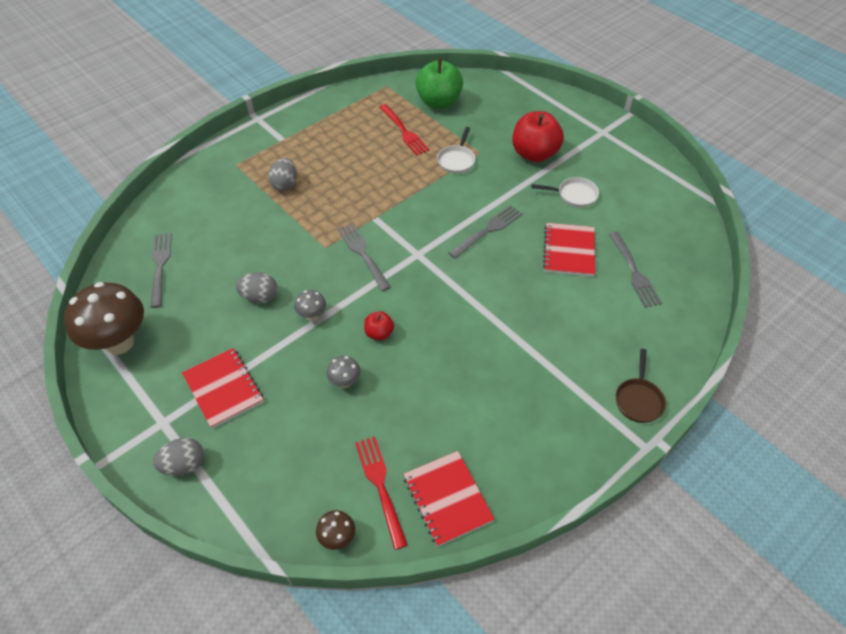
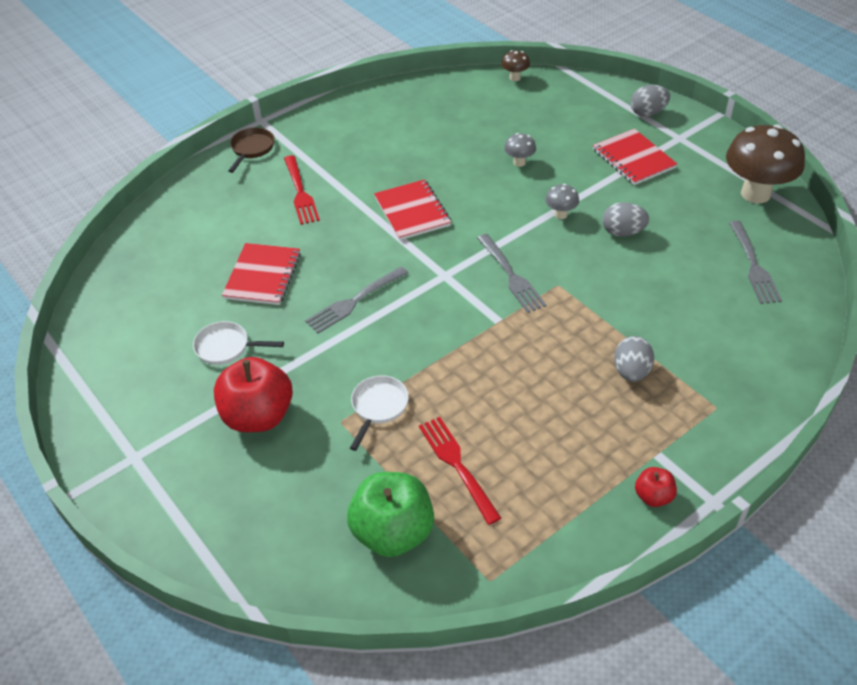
camera: 175 degrees left, 5 degrees down
(379, 333) = (488, 199): red apple -> red apple (653, 496)
(381, 487) = (483, 101): red fork -> red fork (300, 192)
(447, 499) = (431, 95): red notebook -> red notebook (412, 211)
(633, 271) = (198, 252): grey fork -> none

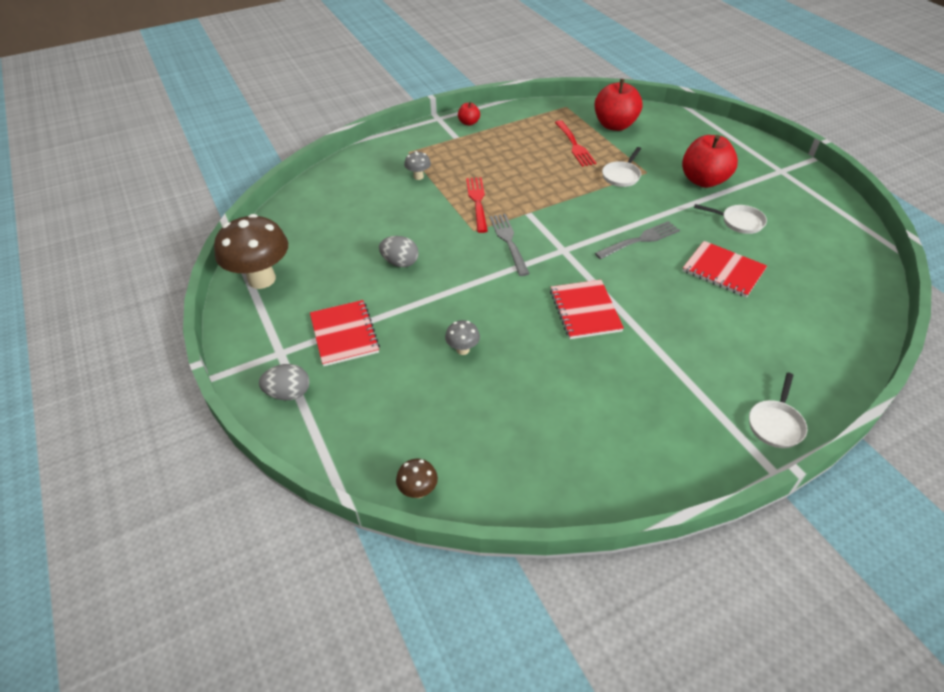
camera: 170 degrees left, 0 degrees up
(252, 149) = (775, 424): brown pan -> white pan
(263, 276) = (723, 271): red notebook -> red notebook turned 75 degrees counterclockwise
(300, 192) = (703, 351): red fork -> red fork (477, 202)
(393, 532) = (614, 125): green apple -> red apple
(560, 214) = (445, 286): grey mushroom -> grey mushroom (418, 177)
(631, 372) = (449, 173): grey egg -> none
(753, 265) = (316, 223): grey fork -> none

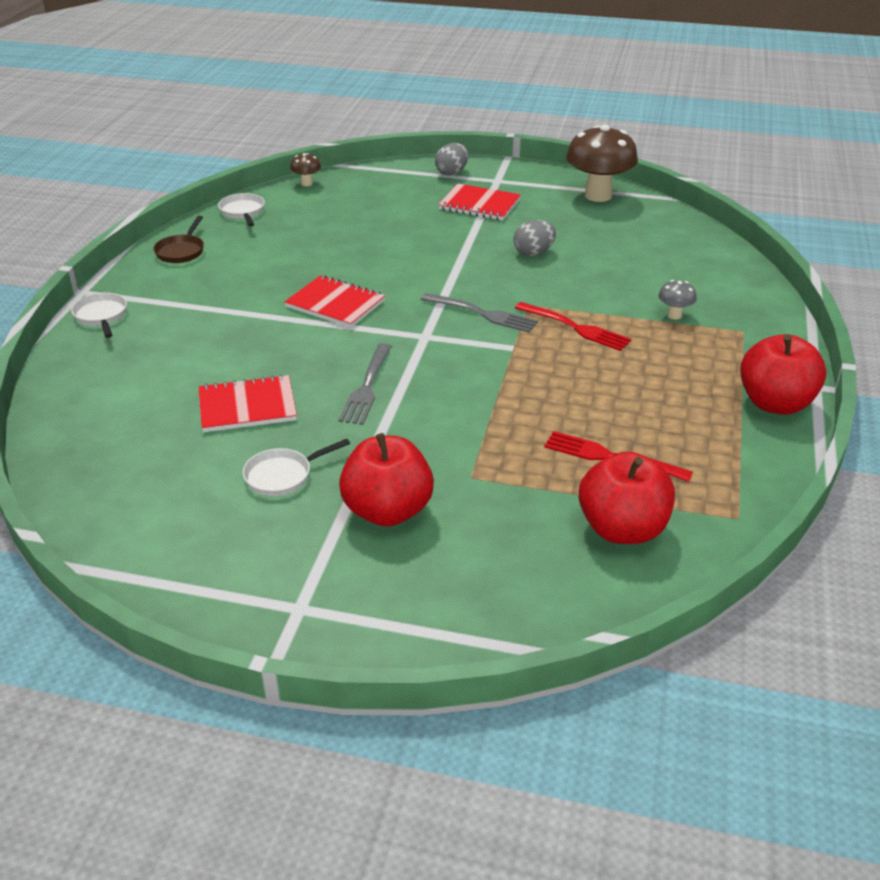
camera: 130 degrees right, 10 degrees down
(463, 350) = (387, 238): grey mushroom -> none
(469, 123) = (775, 403): red apple -> red apple, size x2.05
(621, 176) = (491, 450): white pan -> white pan (243, 212)
(644, 467) = (181, 251): none -> brown pan

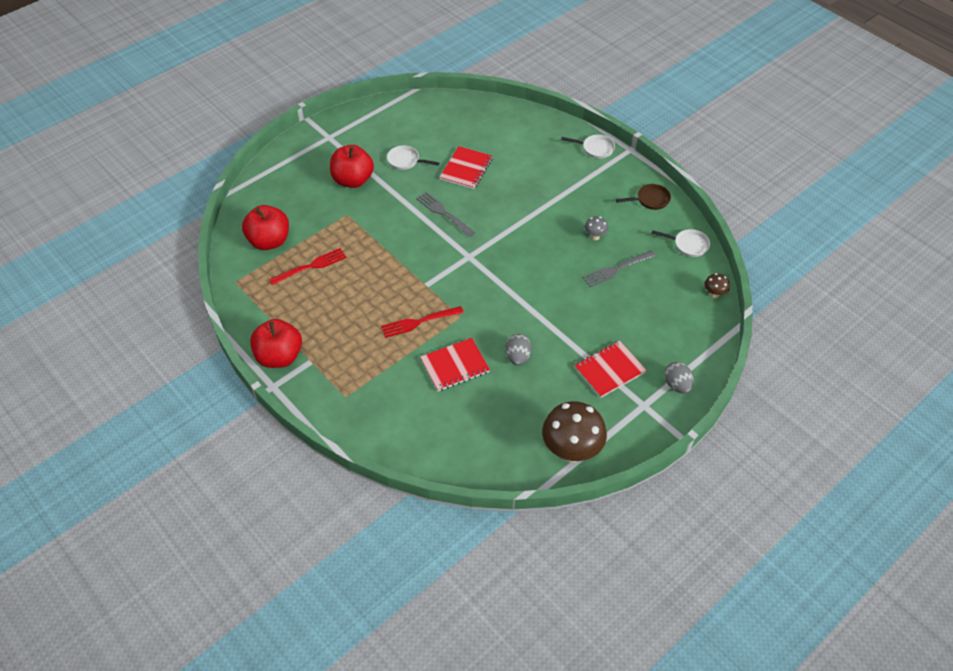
camera: 125 degrees right, 15 degrees up
(181, 251) = (650, 200): brown pan -> brown pan turned 120 degrees clockwise
(282, 475) = (405, 161): white pan -> white pan turned 75 degrees counterclockwise
(335, 304) = (533, 237): red notebook -> red notebook (455, 366)
(482, 314) = (469, 291): grey fork -> grey fork (617, 269)
(674, 315) = (389, 376): grey mushroom -> grey mushroom (595, 236)

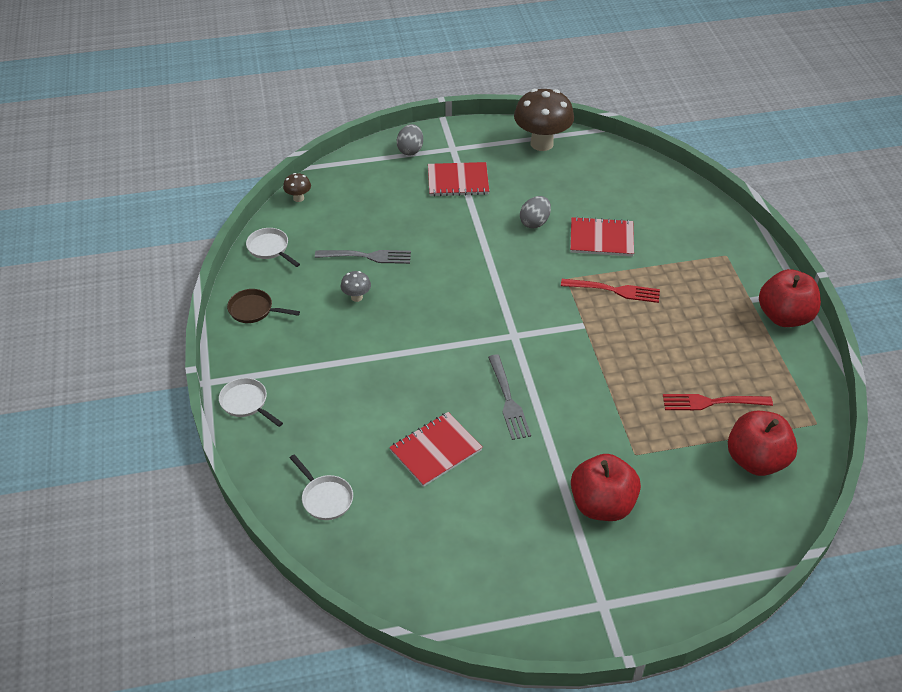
camera: 150 degrees left, 5 degrees down
(405, 161) = (509, 503): white pan -> white pan (325, 498)

